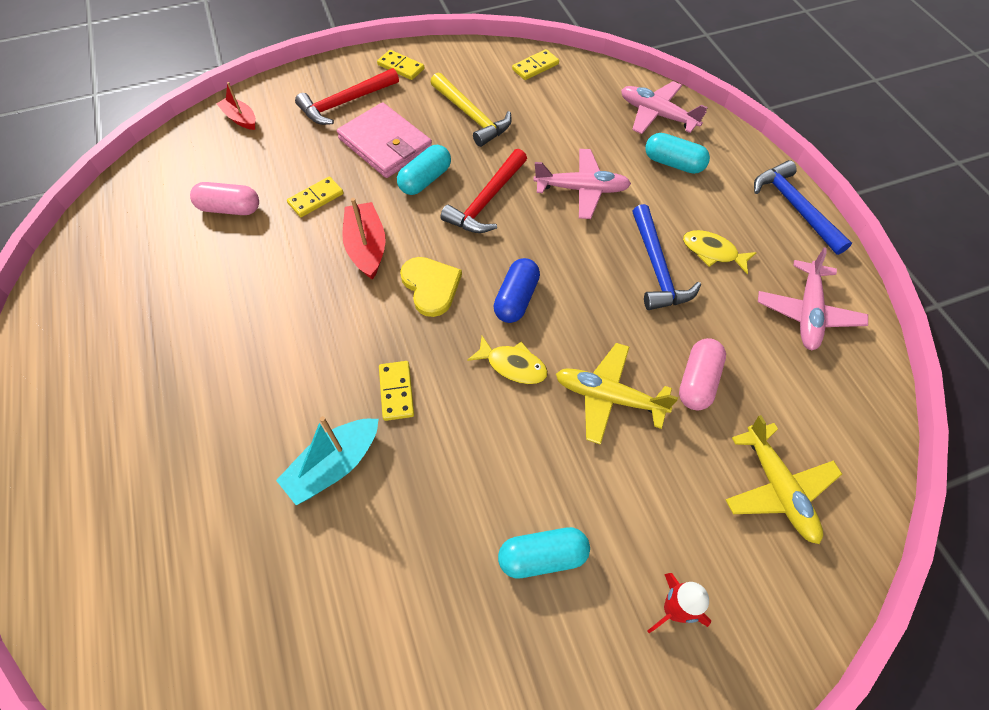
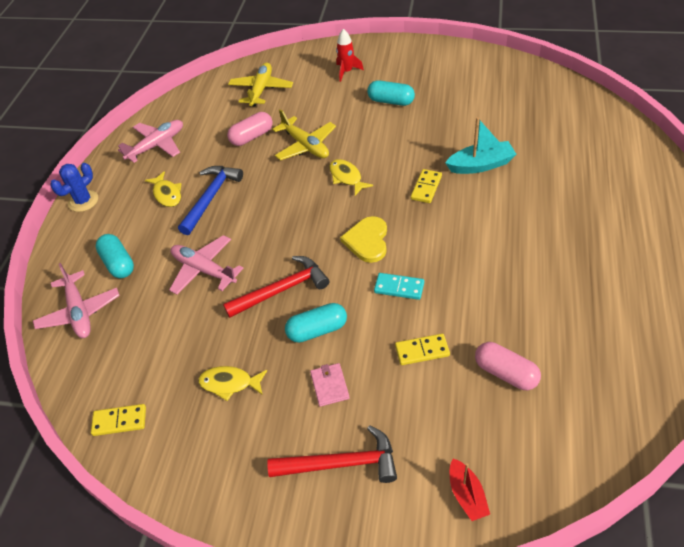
camera: 145 degrees left, 10 degrees down
(367, 247) = (399, 288): red boat -> turquoise domino
(385, 144) = (330, 386): pink wallet -> pink wallet, size x0.48
(401, 67) = (251, 494): yellow domino -> none
(471, 116) = (229, 383): yellow hammer -> yellow fish
(516, 299) = (315, 212): blue capsule -> none
(795, 207) = (83, 201): blue hammer -> blue cactus

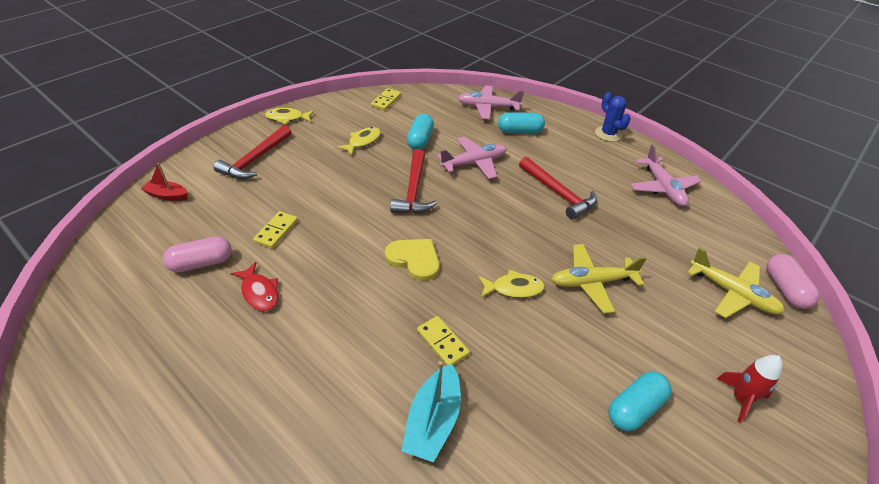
camera: 115 degrees right, 5 degrees down
(167, 194) = (583, 173): yellow fish -> yellow fish (287, 118)
(211, 198) = (558, 193): blue hammer -> red hammer
(252, 137) = (636, 250): pink capsule -> pink capsule (785, 289)
(317, 330) = (357, 191): turquoise capsule -> turquoise capsule (420, 140)
(330, 386) = (308, 177): pink wallet -> none
(399, 288) = (344, 251): turquoise domino -> none
(489, 308) = (259, 292): none -> red fish

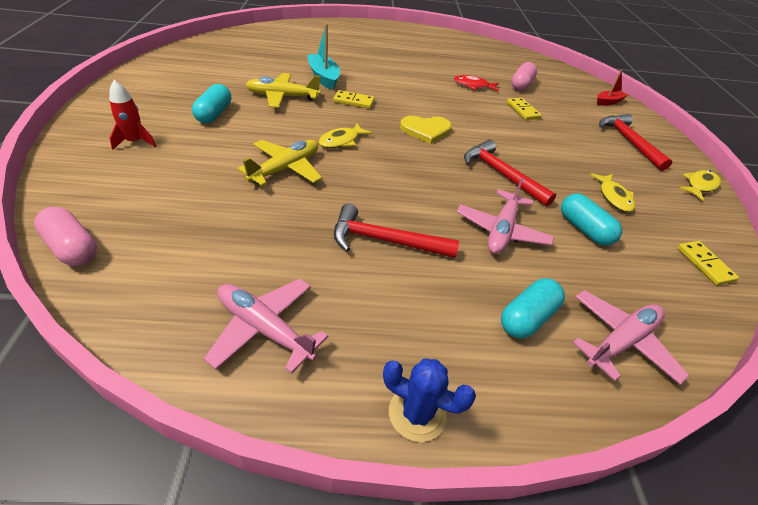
camera: 135 degrees right, 0 degrees up
(732, 293) = (142, 216): yellow plane -> yellow plane (282, 97)

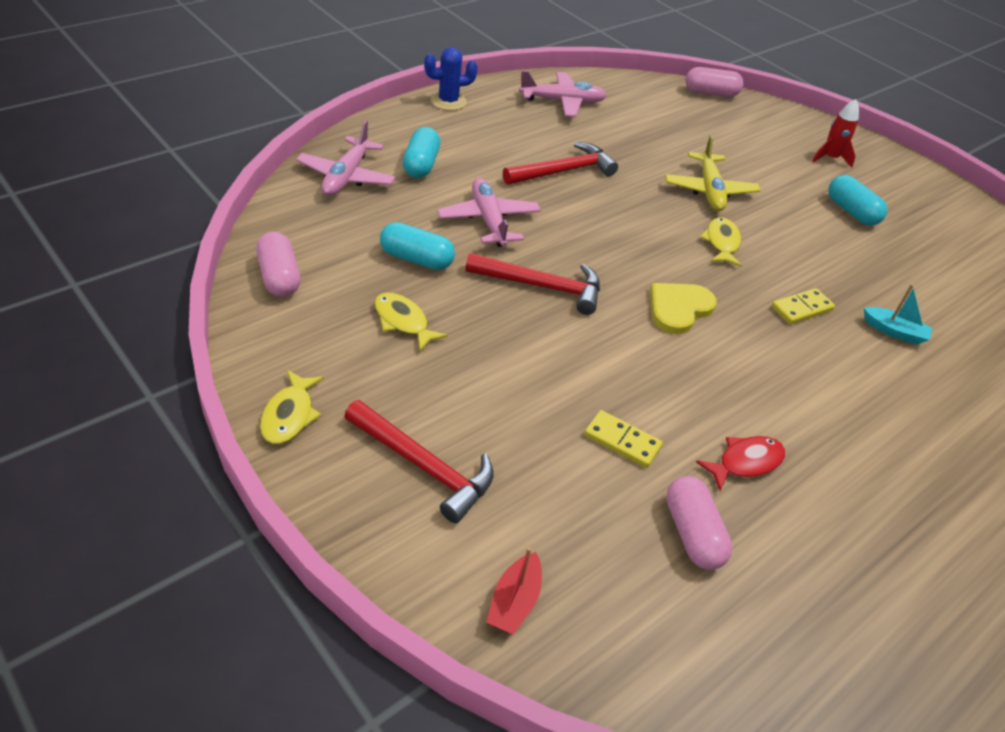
camera: 140 degrees right, 0 degrees up
(282, 97) = (859, 269): yellow plane -> none
(323, 77) = (894, 332): turquoise boat -> turquoise boat, size x0.65
(705, 264) = (279, 277): yellow domino -> pink capsule

